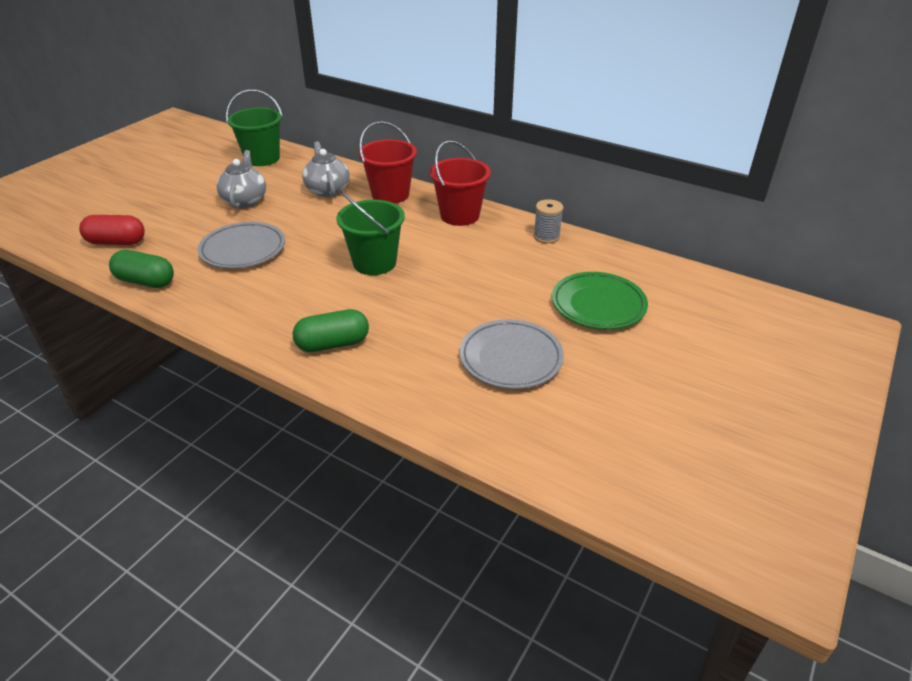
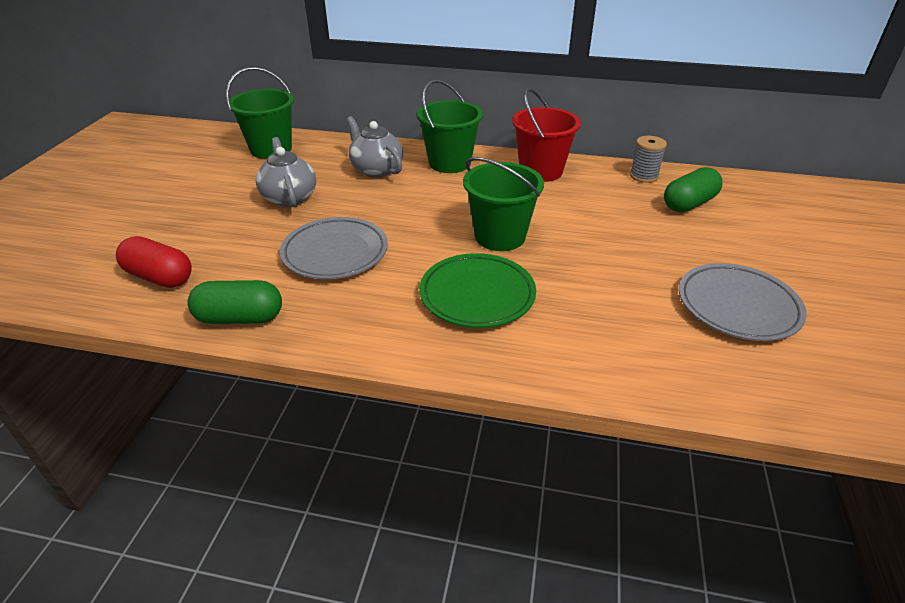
camera: 20 degrees left, 0 degrees up
(116, 242) = (160, 277): red capsule -> red capsule turned 45 degrees clockwise
(333, 344) = (540, 339): green capsule -> green capsule (689, 204)
(390, 194) = (449, 163): red bucket -> green bucket
(598, 305) = (759, 232): green plate -> green plate (477, 295)

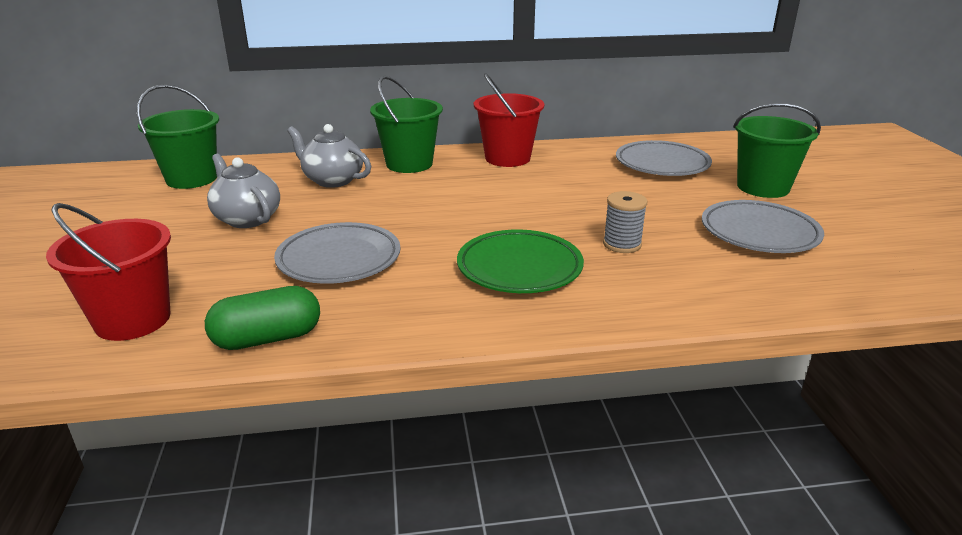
camera: 20 degrees left, 10 degrees down
(160, 277) = (132, 320): red capsule -> red bucket
(500, 236) = (506, 216): green bucket -> green bucket (763, 187)
(643, 176) = (607, 149): grey spool -> grey spool (622, 244)
(689, 204) = (662, 164): green capsule -> grey plate

